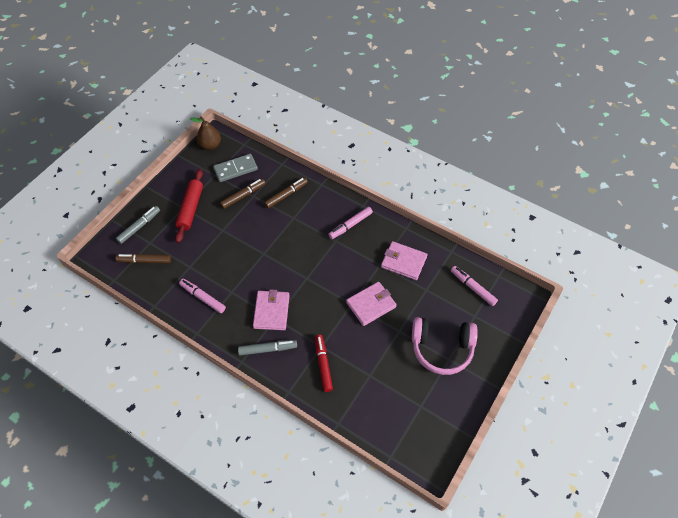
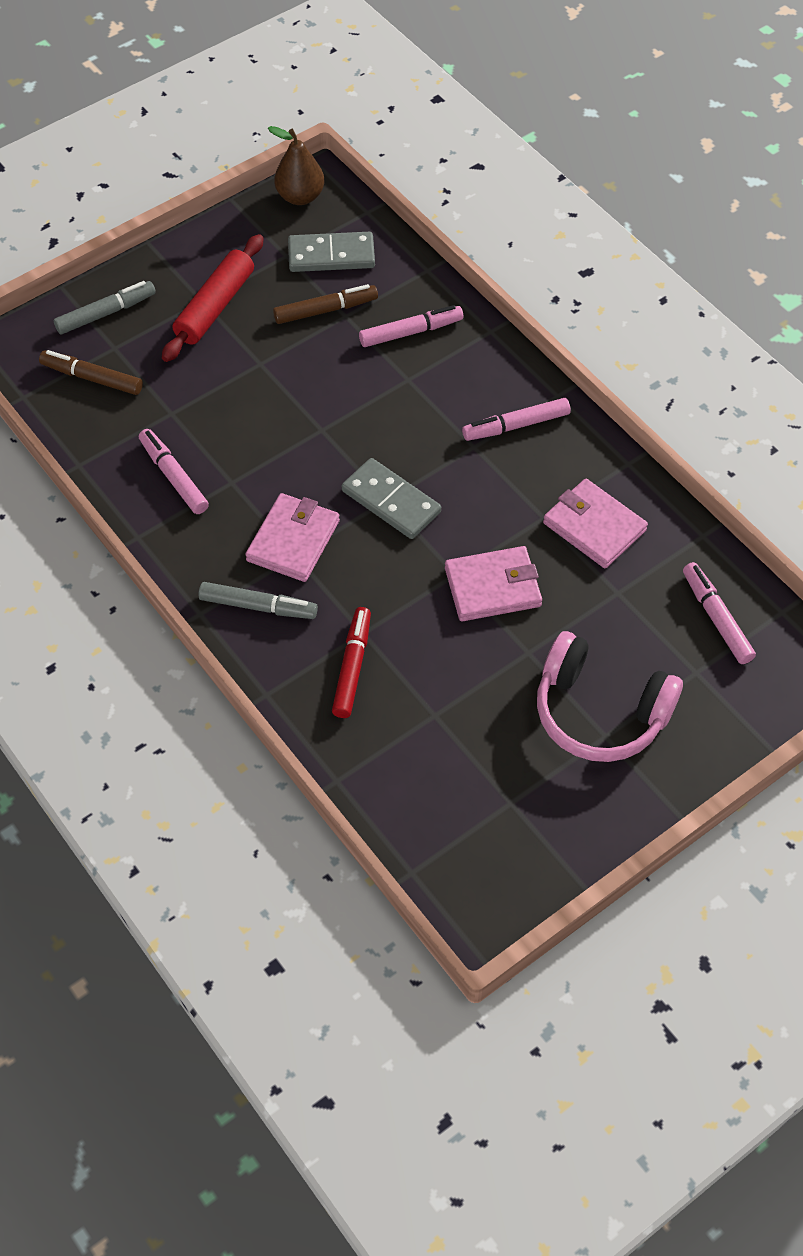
camera: 20 degrees right, 0 degrees up
(286, 195) = (411, 332): brown marker -> pink marker
(309, 278) = (391, 501): none -> grey domino

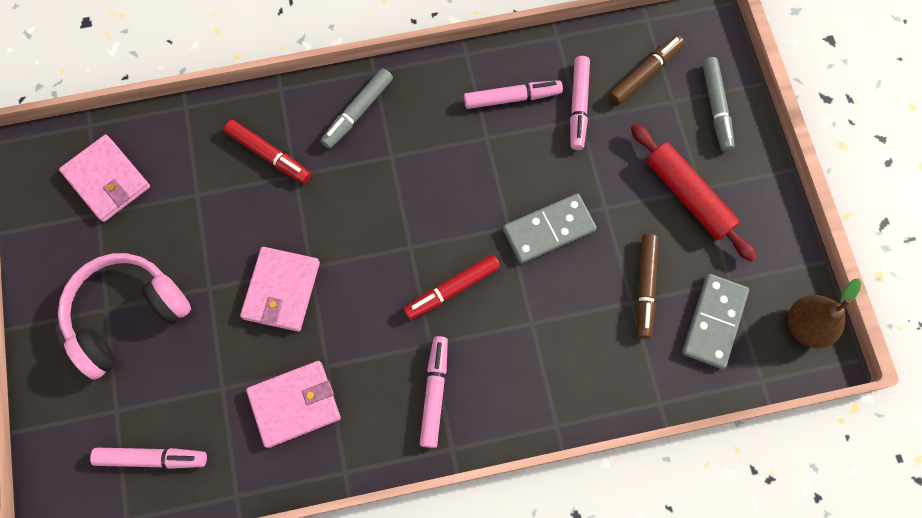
camera: 115 degrees right, 15 degrees up
(293, 541) = (405, 160): pink wallet -> pink wallet (107, 180)
(391, 501) = (406, 250): grey domino -> grey domino (549, 230)
(410, 449) = (452, 289): none -> red marker
(411, 332) = (586, 351): pink marker -> pink marker (578, 106)

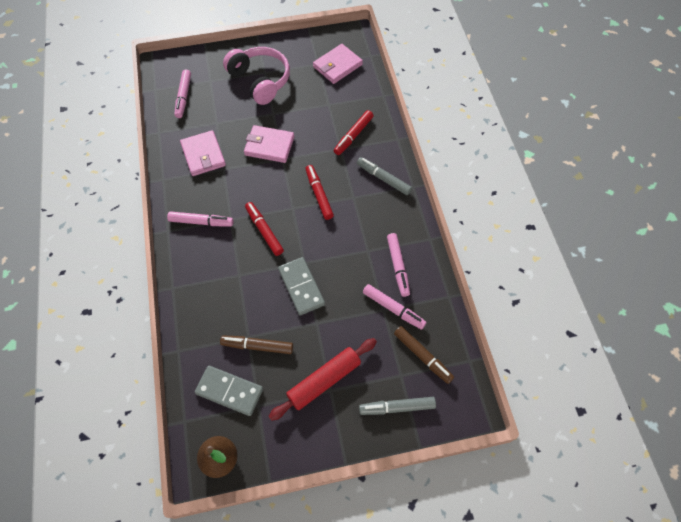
camera: 90 degrees right, 10 degrees down
(385, 207) = (319, 194): none -> red marker
(578, 106) = (393, 309): pink marker -> pink marker turned 150 degrees counterclockwise

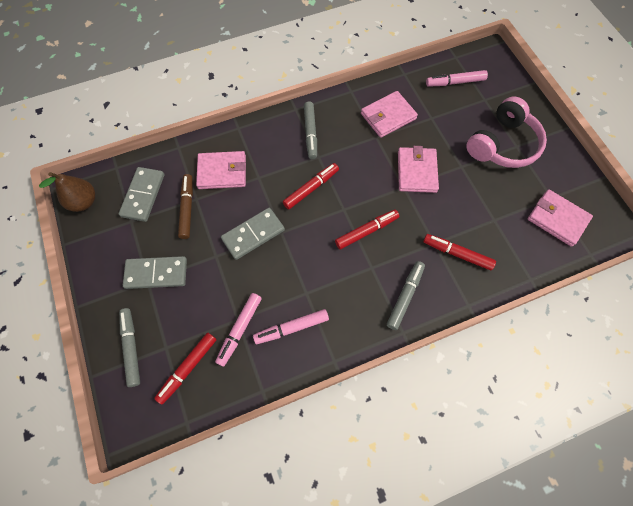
camera: 80 degrees right, 5 degrees up
(201, 222) = (310, 133): pink marker -> grey marker
(223, 308) = (222, 172): none -> pink wallet
(324, 381) = (156, 273): red rolling pin -> grey domino
(422, 356) = (188, 368): brown marker -> red marker

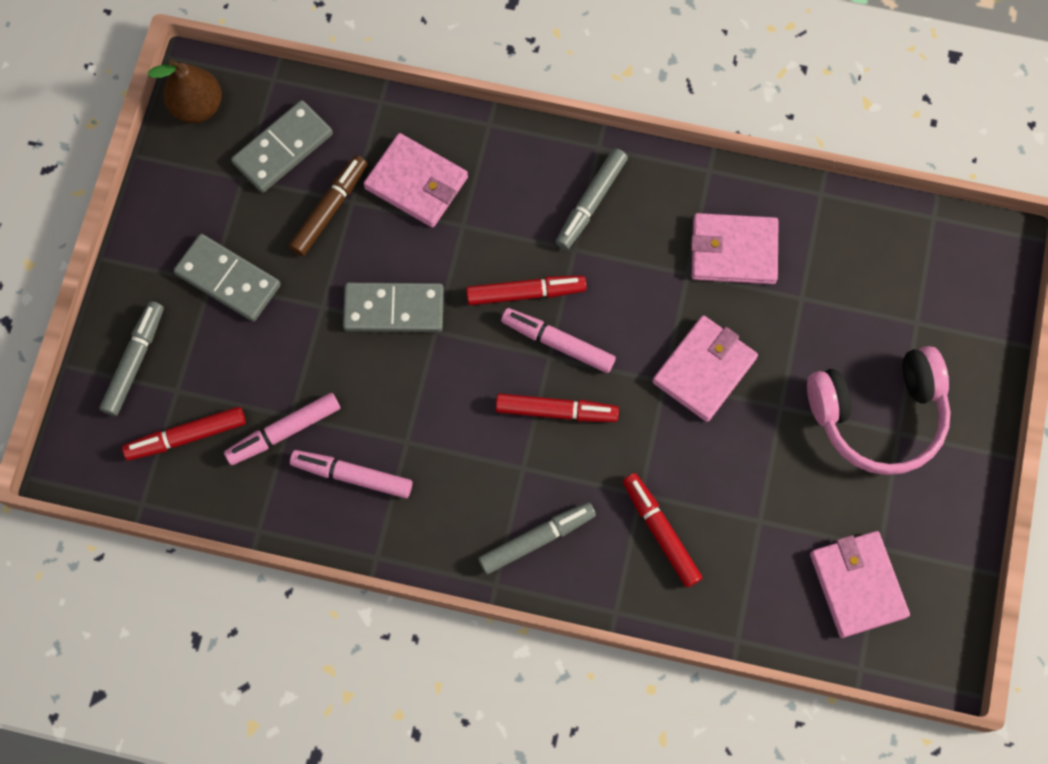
camera: 35 degrees right, 5 degrees up
(455, 82) = (892, 261): pink marker -> pink marker (558, 343)

